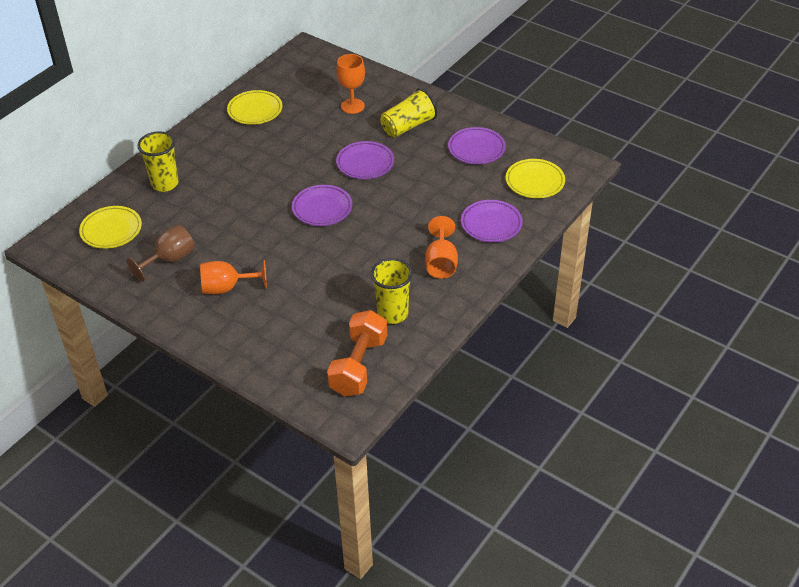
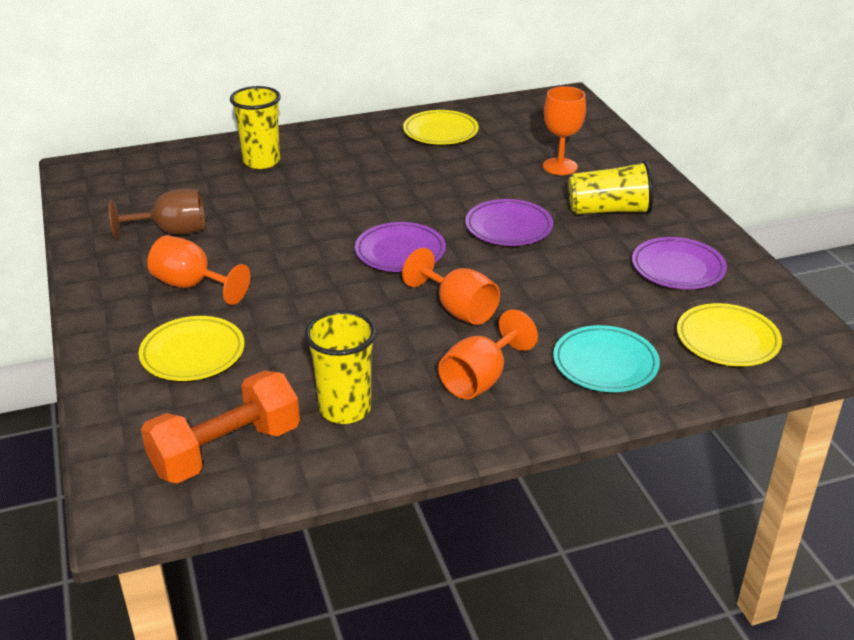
camera: 35 degrees right, 10 degrees down
(111, 230) = (155, 181): yellow plate -> yellow plate (193, 353)
(390, 229) = (458, 309): none -> orange goblet
(491, 224) = (605, 364): purple plate -> turquoise plate

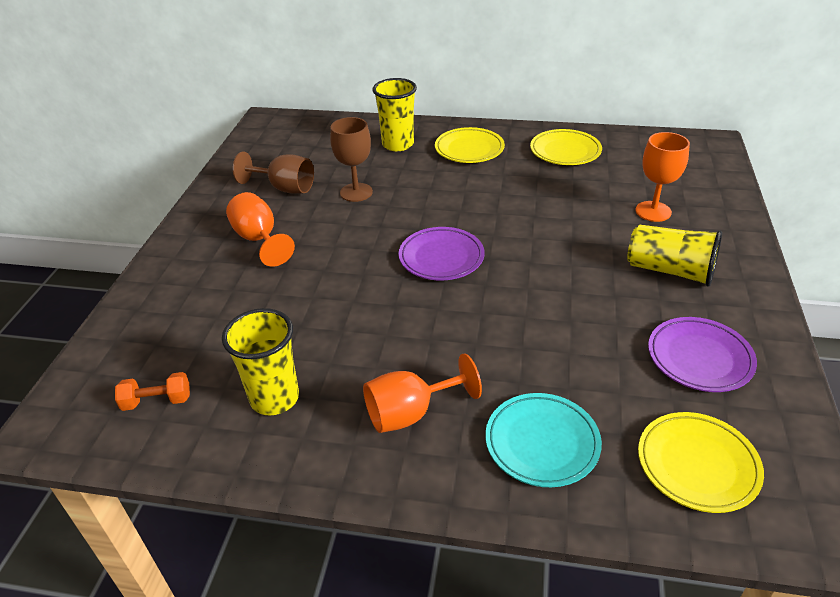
camera: 30 degrees right, 5 degrees up
(193, 353) = (209, 301): yellow plate -> yellow plate (469, 149)
(226, 450) = (157, 401): orange dumbbell -> orange dumbbell, size x0.50
(258, 216) = (356, 192): none -> brown goblet
(458, 309) = (447, 331): orange goblet -> none
(508, 227) = (556, 261): purple plate -> none

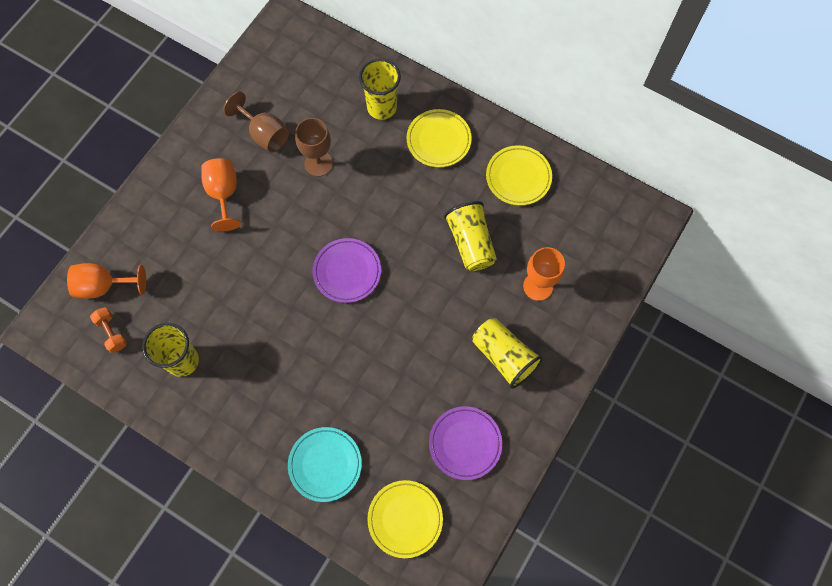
camera: 20 degrees right, 30 degrees up
(157, 401) = (112, 332): orange dumbbell -> orange dumbbell turned 45 degrees clockwise
(410, 413) = (259, 408): orange goblet -> orange goblet (103, 286)
(557, 202) = (470, 243): none -> yellow cup

